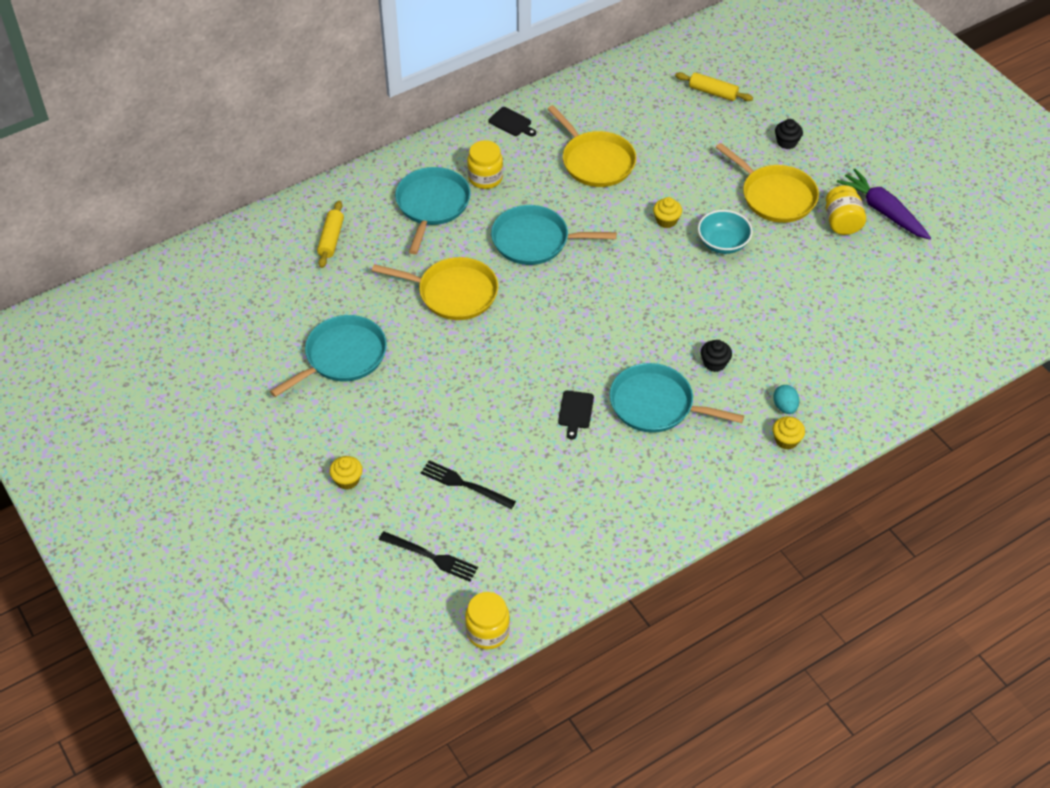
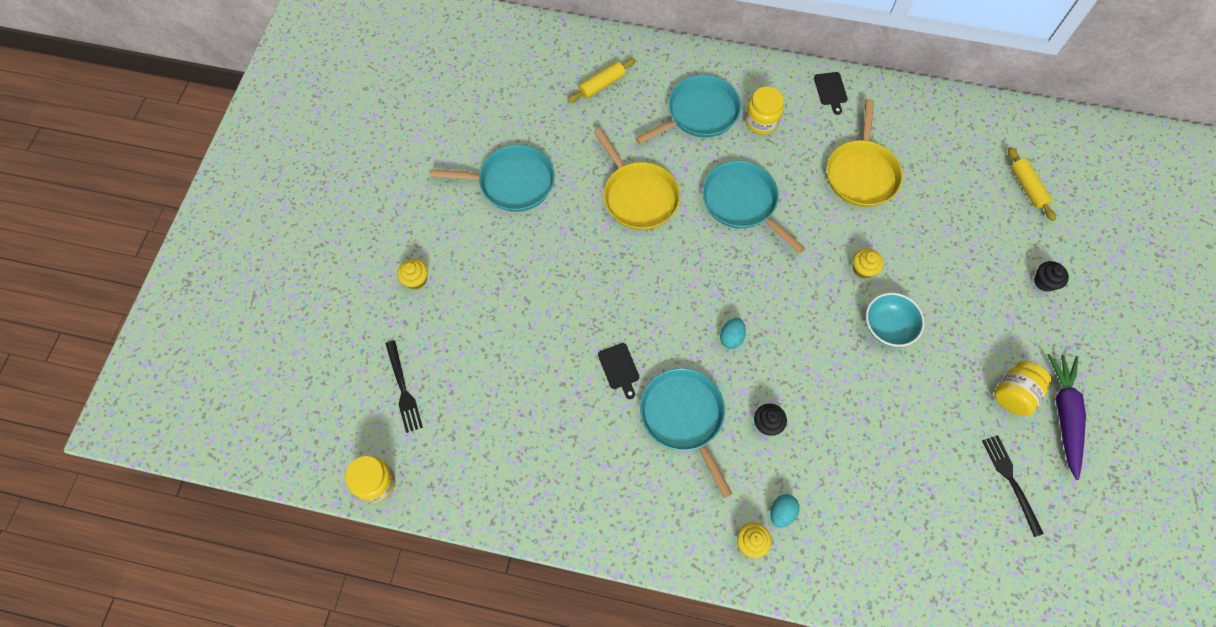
camera: 45 degrees right, 15 degrees up
(464, 484) = (483, 354): black fork -> black fork (1011, 481)
(575, 412) = (619, 368): black cutting board -> black cutting board turned 75 degrees counterclockwise
(629, 331) = (731, 337): none -> turquoise egg
(775, 196) = (979, 322): yellow pan -> none

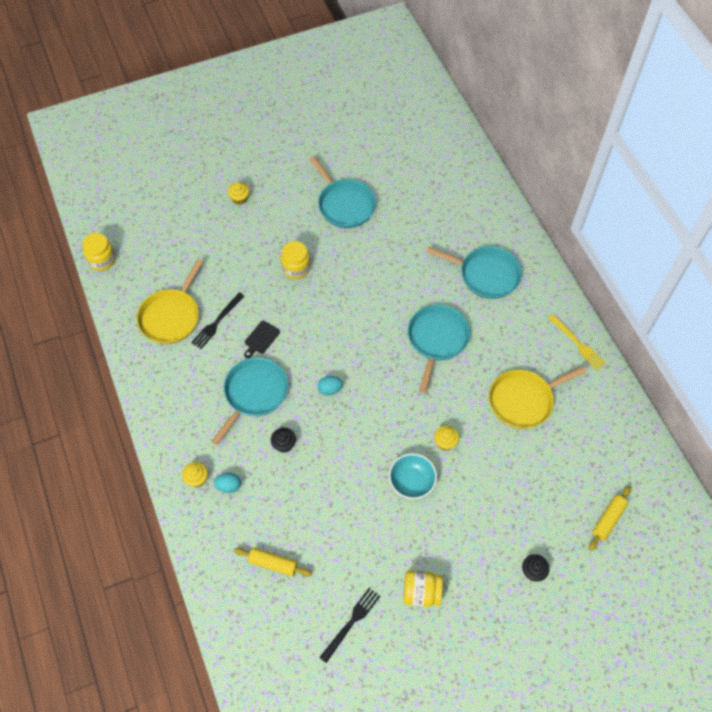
camera: 55 degrees right, 5 degrees down
(403, 389) = (166, 237): black fork -> black fork (217, 322)
(602, 85) = (459, 207): yellow rolling pin -> yellow rolling pin (273, 564)
(638, 196) = (391, 277): yellow pan -> yellow pan (171, 316)
(761, 121) = (512, 315): yellow jar -> yellow jar (296, 268)
(831, 90) = (577, 344): black cutting board -> yellow fork
(1064, 415) = (430, 636): purple carrot -> none

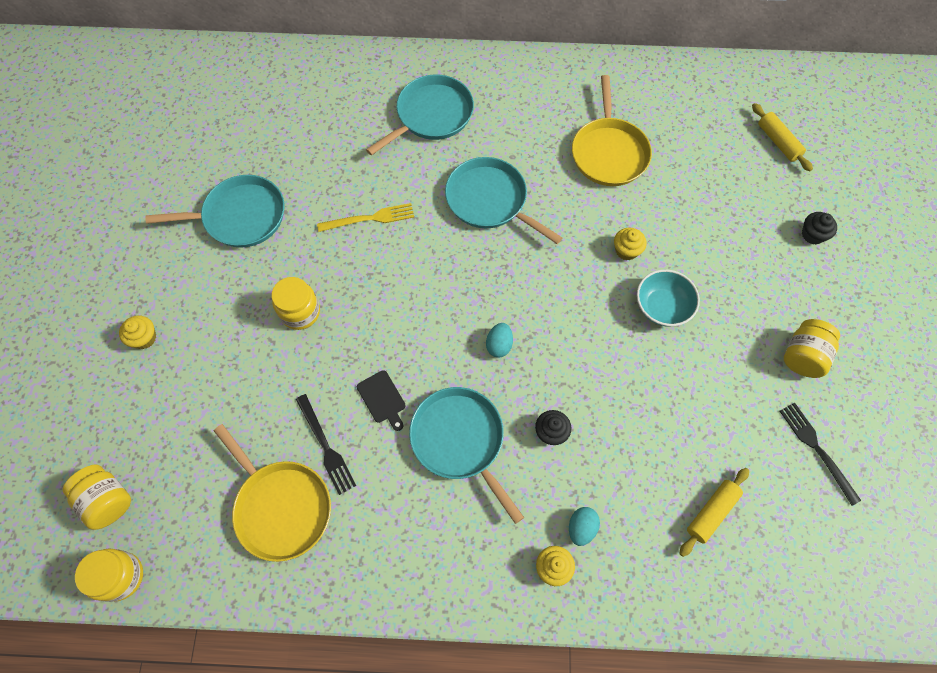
camera: 65 degrees left, 5 degrees up
(139, 232) = (108, 500): none -> yellow jar
(577, 344) = (564, 73): yellow fork -> yellow fork (370, 218)

